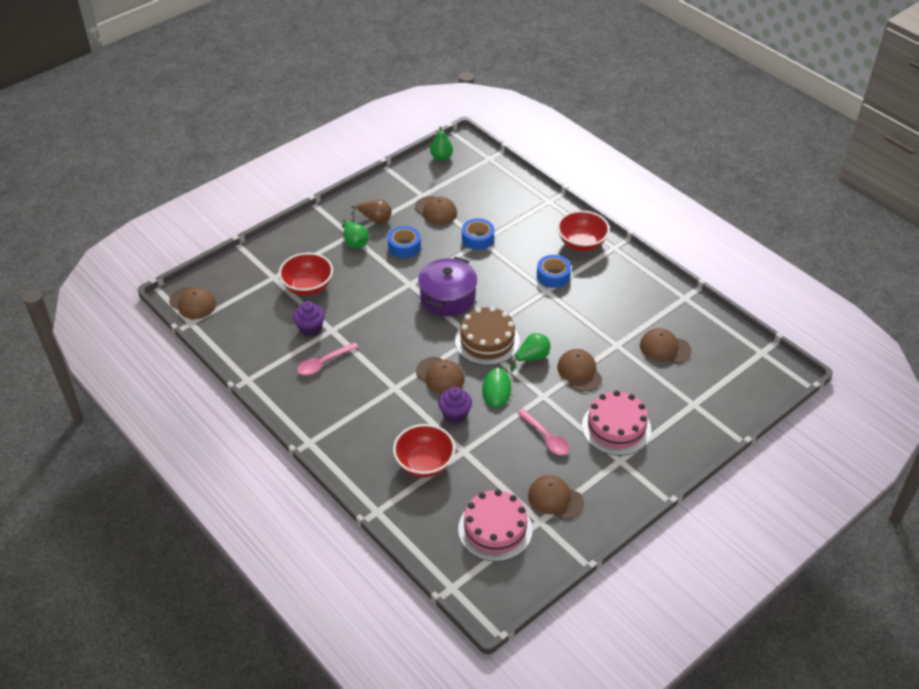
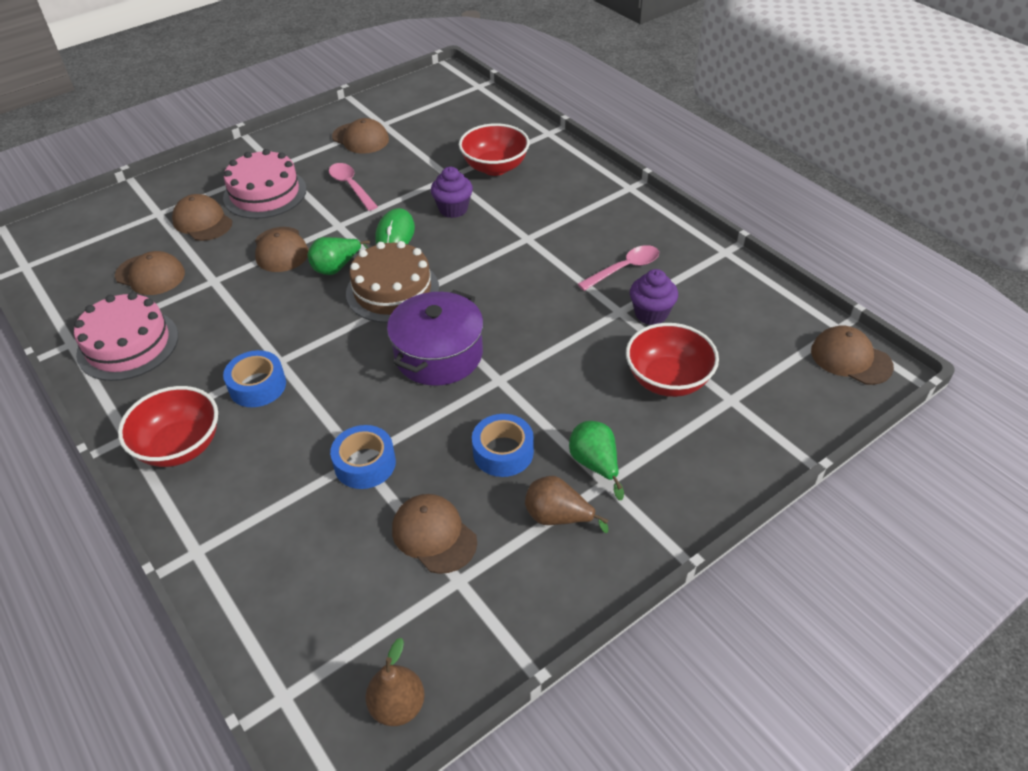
camera: 175 degrees left, 0 degrees up
(440, 375) = (465, 250): brown cap -> brown cap (202, 221)
(441, 157) = (398, 706): green pear -> brown pear
(495, 529) = (429, 119): pink cake -> pink cake (128, 345)

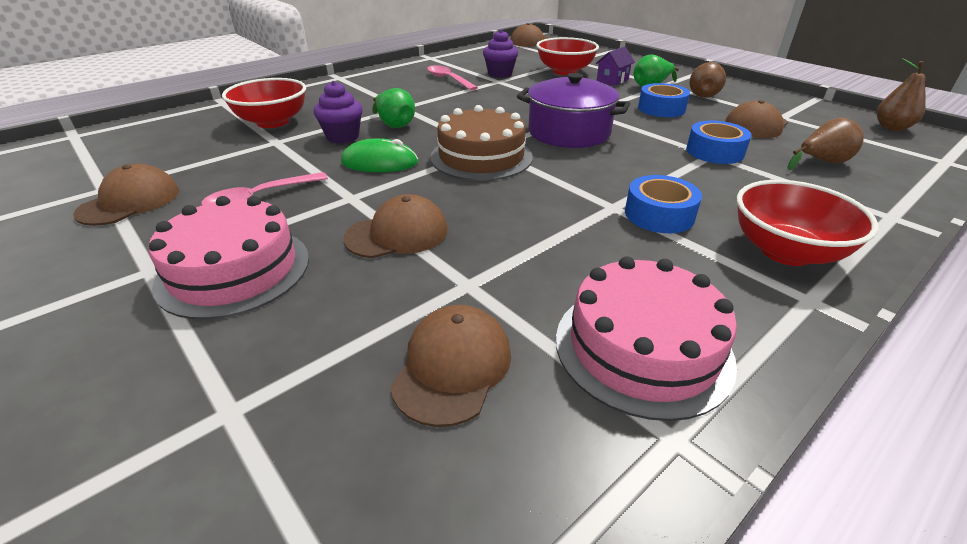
camera: 95 degrees left, 10 degrees down
(202, 221) = (292, 330): brown cap -> none
(315, 553) = (821, 162): none -> brown pear
(337, 267) = (440, 190): green pear -> green pear (394, 124)
(625, 426) = (612, 80): none -> purple house

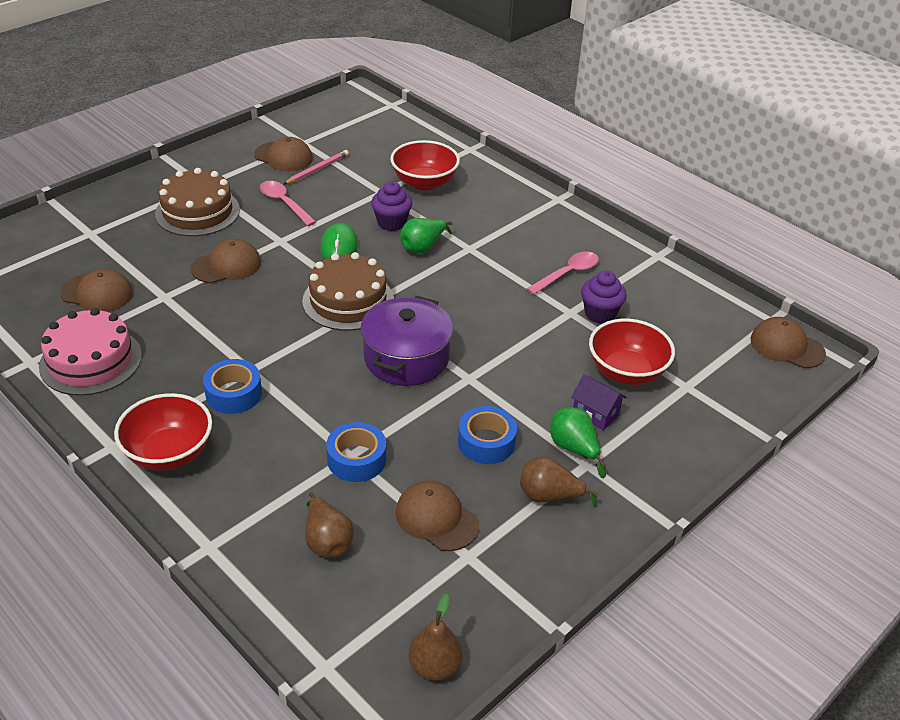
camera: 85 degrees right, 5 degrees up
(190, 177) = (317, 169): none -> pink pencil
(234, 270) = (197, 212): pink cake -> brown cake
(397, 234) = (227, 265): brown cap -> brown cap turned 90 degrees counterclockwise

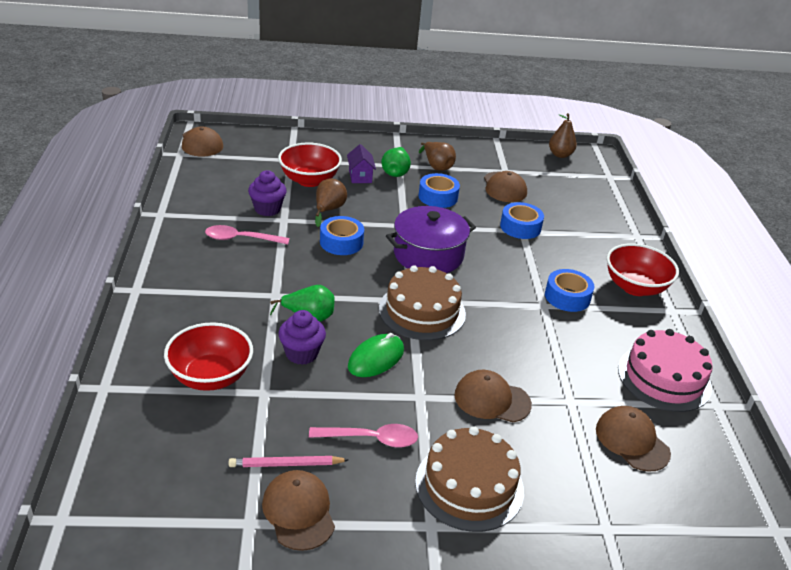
camera: 140 degrees left, 5 degrees down
(284, 203) = (371, 439): pink spoon -> pink spoon turned 90 degrees counterclockwise
(327, 541) = (570, 207): brown pear -> brown pear (328, 210)
(493, 321) = (341, 242): none -> blue tape

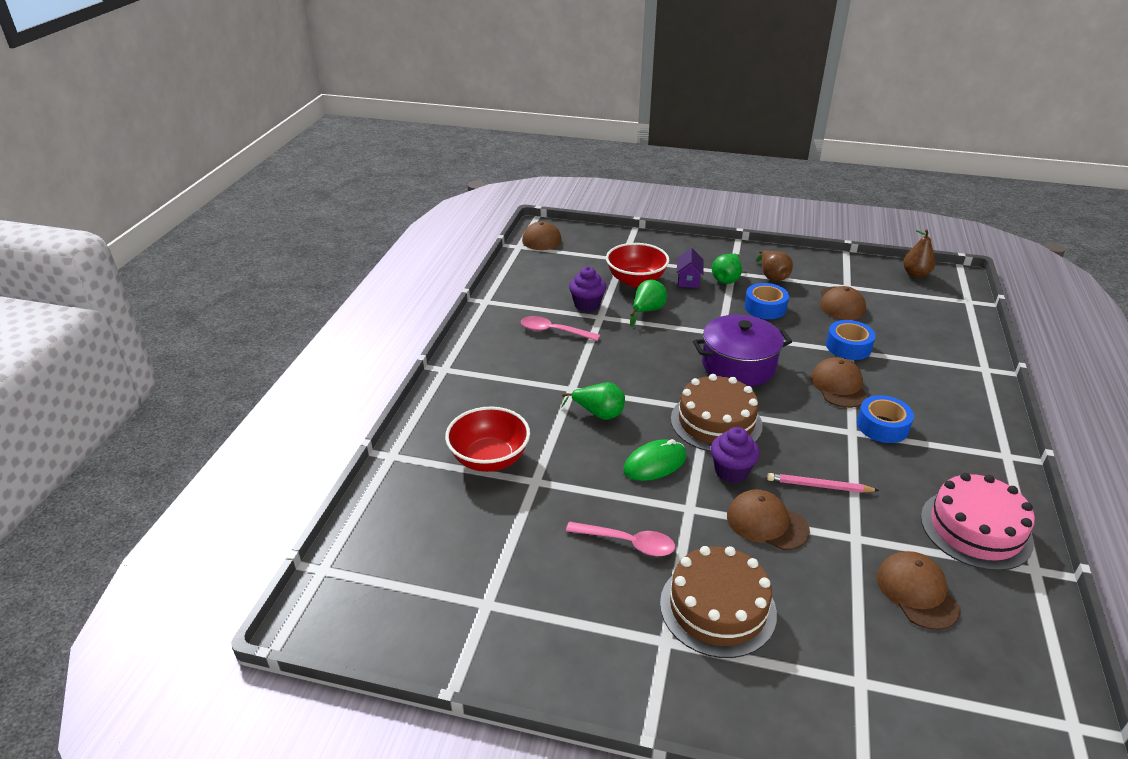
camera: 20 degrees right, 0 degrees up
(286, 464) = (537, 554): pink pencil -> pink pencil (819, 486)
(298, 511) = (536, 602): brown cap -> brown cap (839, 386)
(301, 354) = (582, 449): purple cupcake -> purple cupcake (731, 471)
(328, 210) = (647, 311): brown pear -> green pear
(341, 242) = (651, 344): blue tape -> none
(635, 287) = (967, 425): red bowl -> none

